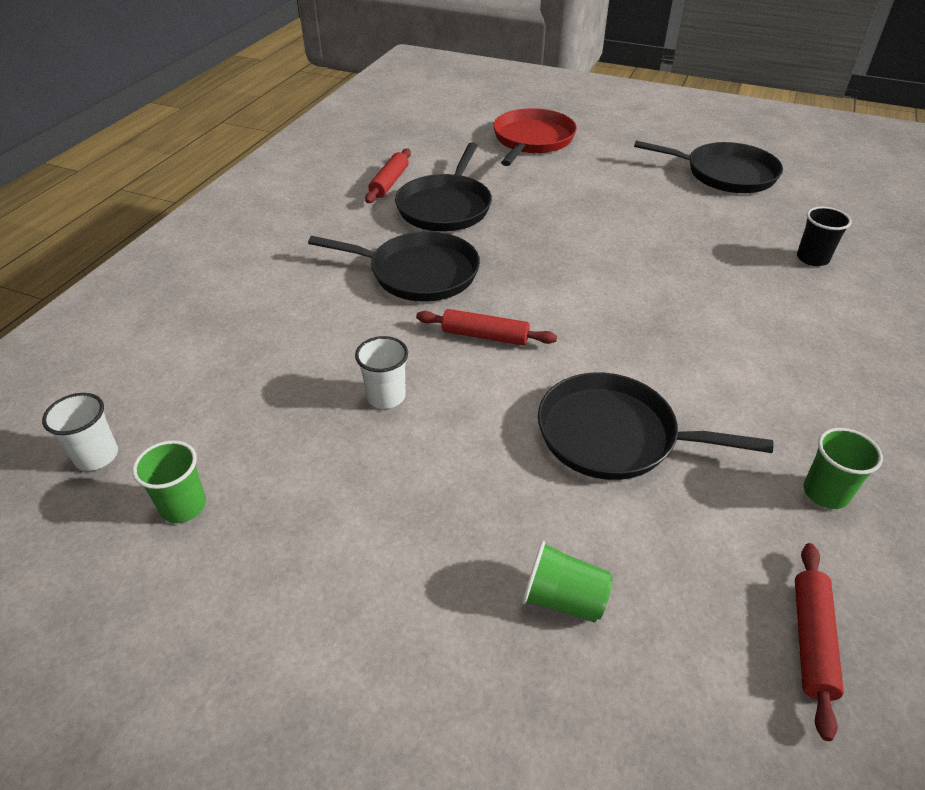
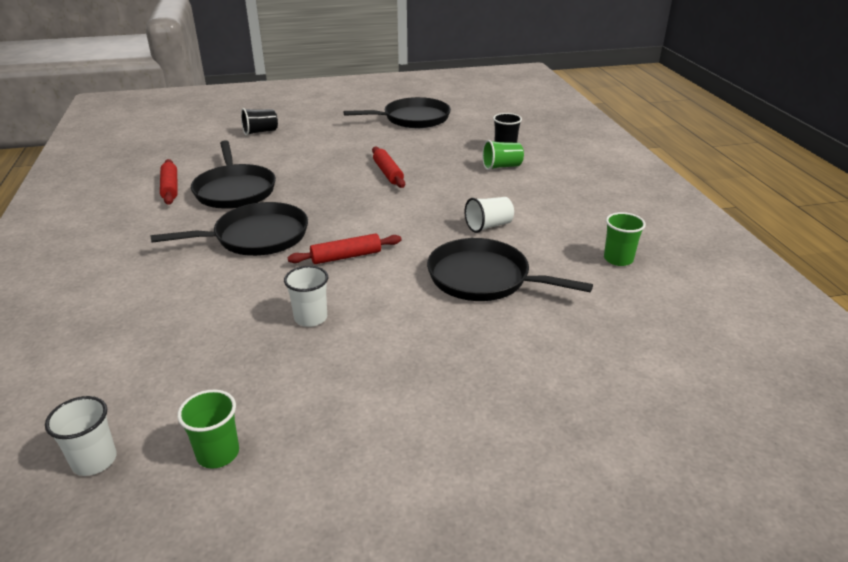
camera: 35 degrees left, 10 degrees down
(532, 140) = (260, 132): red pan -> black cup
(563, 598) = (538, 372): green cup -> green cup (501, 167)
(614, 435) = (484, 278): black pan -> black pan turned 45 degrees clockwise
(686, 364) = (488, 226): none -> white cup
(811, 640) = (674, 328): red rolling pin -> red rolling pin (388, 173)

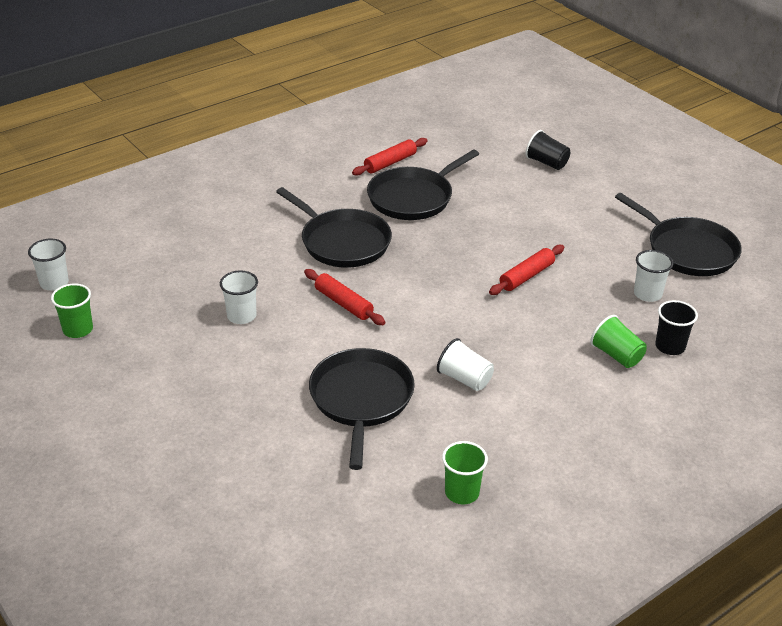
camera: 65 degrees right, 5 degrees up
(446, 141) = (647, 294): none -> white cup

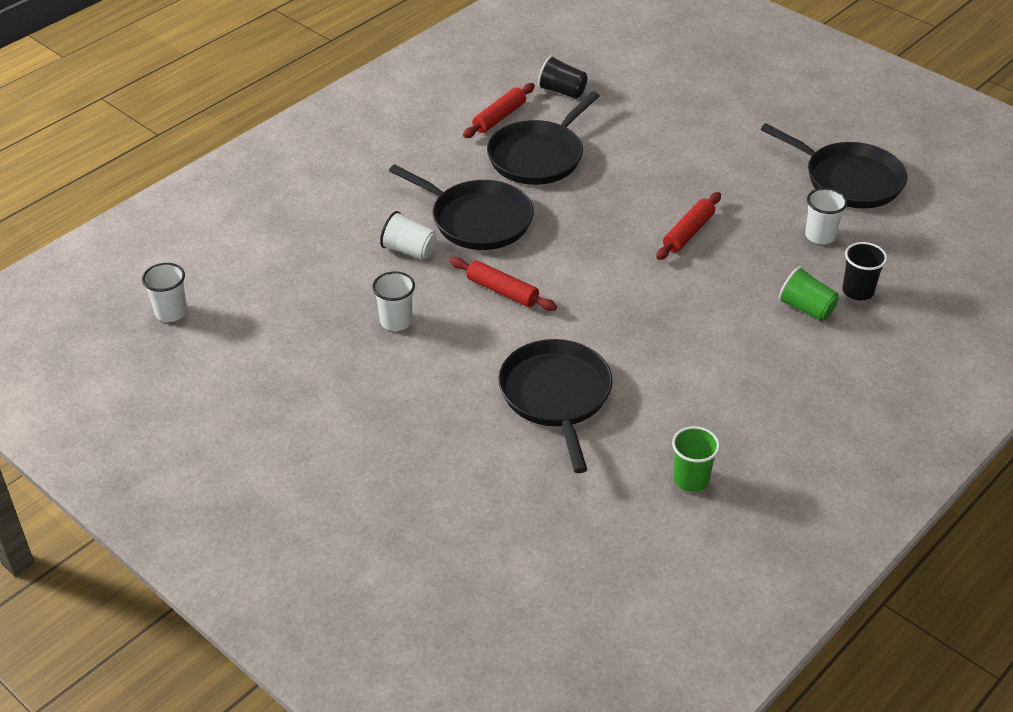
camera: 10 degrees left, 5 degrees up
(78, 330) = (219, 363): green cup -> none
(464, 379) = (657, 357): white cup -> white cup (409, 250)
(546, 163) = (672, 95): black cup -> black cup (562, 91)

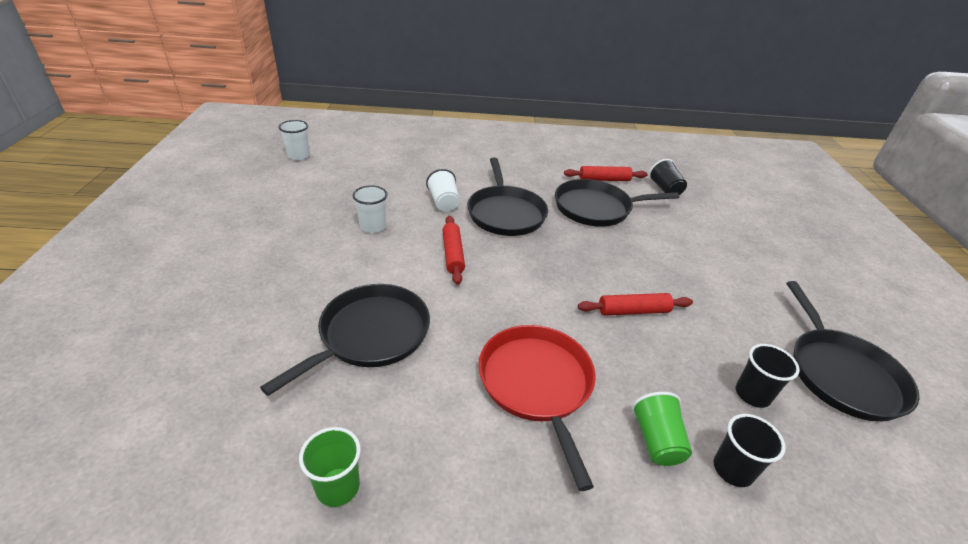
camera: 45 degrees right, 5 degrees down
(704, 334) = (537, 384): none -> red pan
(820, 236) = (752, 394): white cup -> black cup

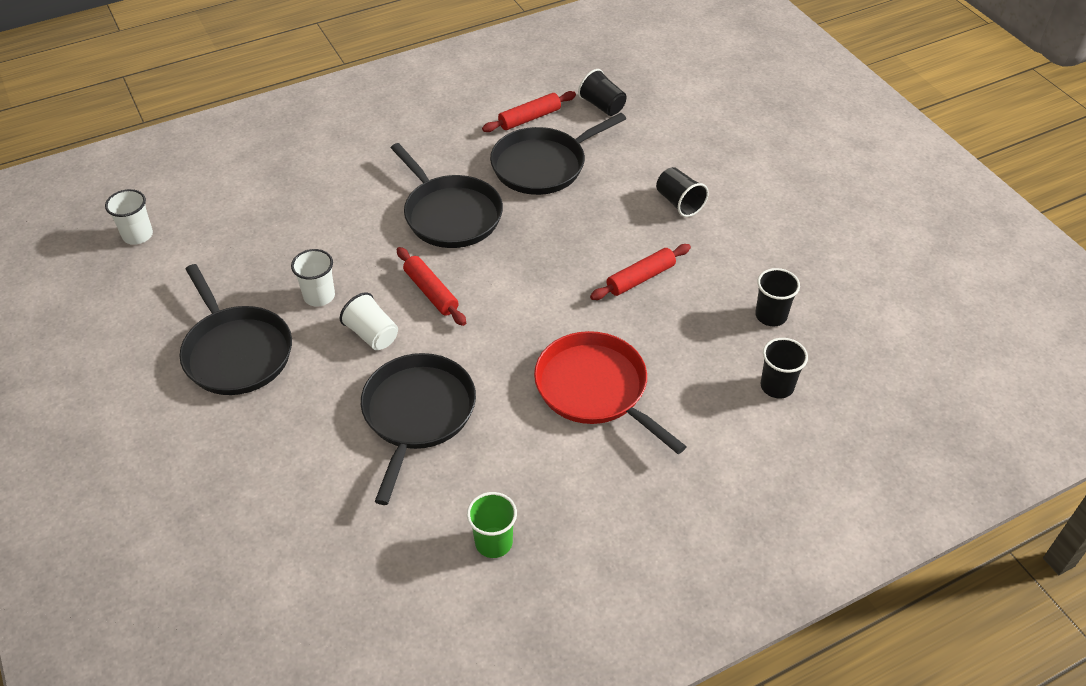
camera: 25 degrees left, 10 degrees up
(444, 202) = (372, 229): white cup -> white cup (372, 334)
(656, 440) = (713, 390): green cup -> none
(698, 269) = (679, 203): none -> black cup
(841, 373) = (833, 263): black pan -> black pan (236, 352)

